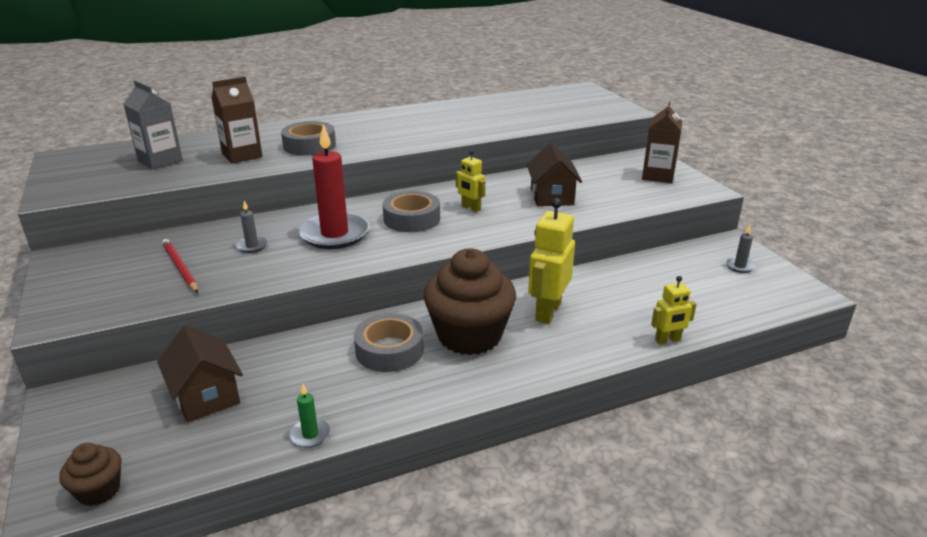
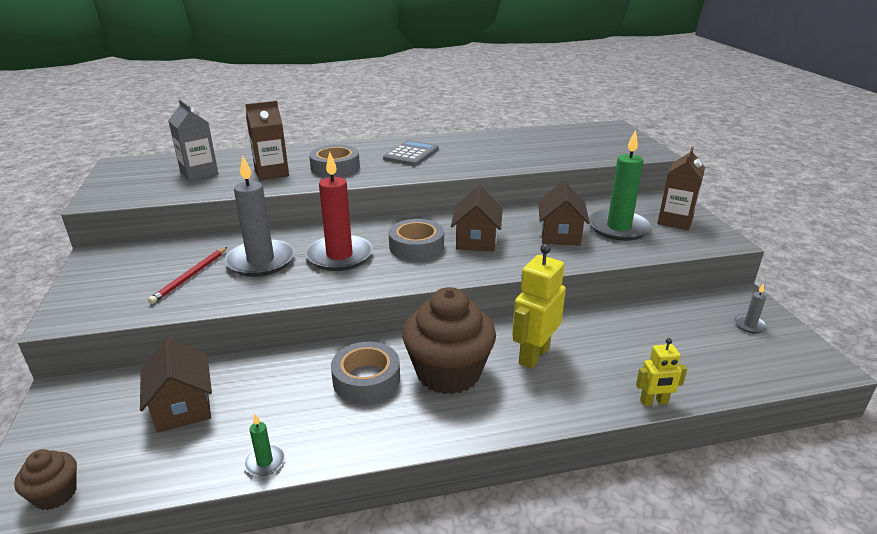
camera: 10 degrees right, 0 degrees up
(180, 267) = (190, 277): red pencil -> red pencil turned 135 degrees counterclockwise
(252, 246) = (261, 261): grey candle -> grey candle, size x2.32
(386, 127) = (411, 154): none -> grey calculator
(470, 208) = (476, 240): yellow robot -> brown house
(606, 186) = (618, 228): none -> green candle

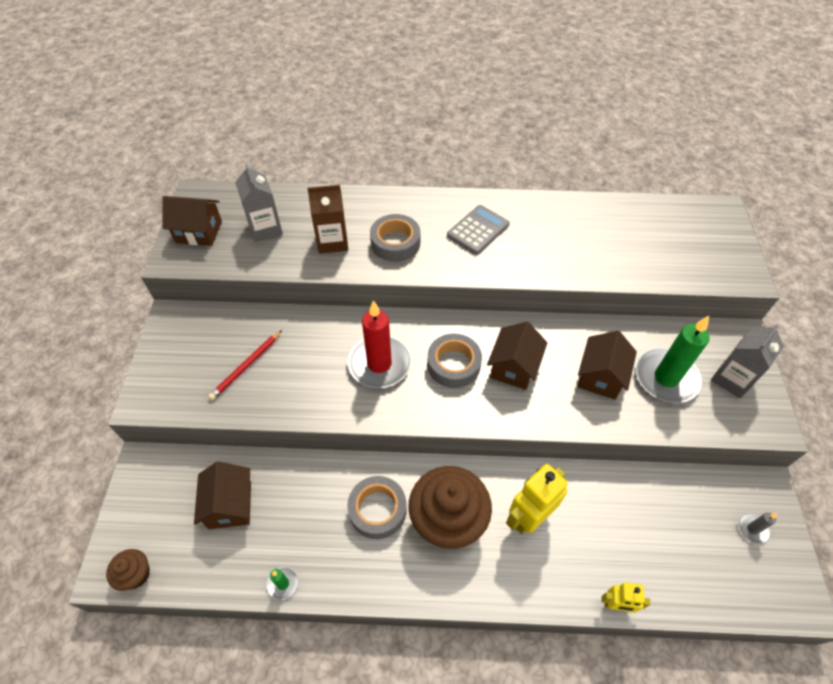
camera: 15 degrees right, 25 degrees up
(126, 182) = (199, 232): none -> brown house
(261, 261) = (308, 356): grey candle -> none
(675, 221) = (732, 379): brown carton -> grey carton

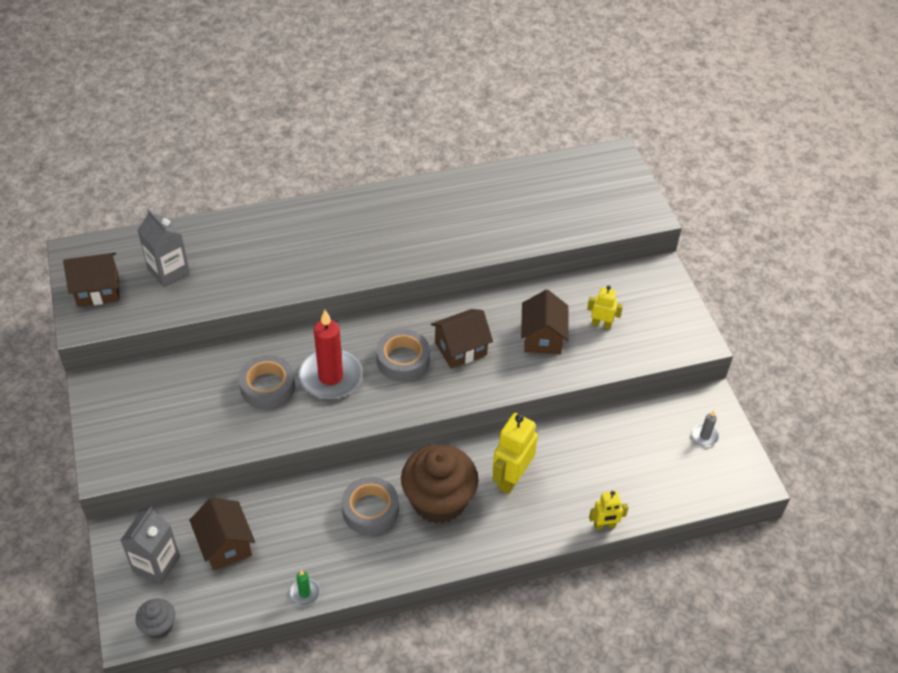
camera: 20 degrees left, 5 degrees down
(136, 574) = (159, 626): brown cupcake -> grey cupcake
(246, 366) = (197, 412): red pencil -> none
(332, 241) = (245, 268): brown carton -> none
(395, 243) = (310, 256): grey tape -> grey tape (267, 387)
(478, 230) = (389, 225): grey calculator -> none
(513, 367) = (460, 349): brown house -> brown house turned 60 degrees clockwise
(666, 378) = (601, 324): green candle -> yellow robot
(732, 379) = (659, 311): grey carton -> grey carton (156, 564)

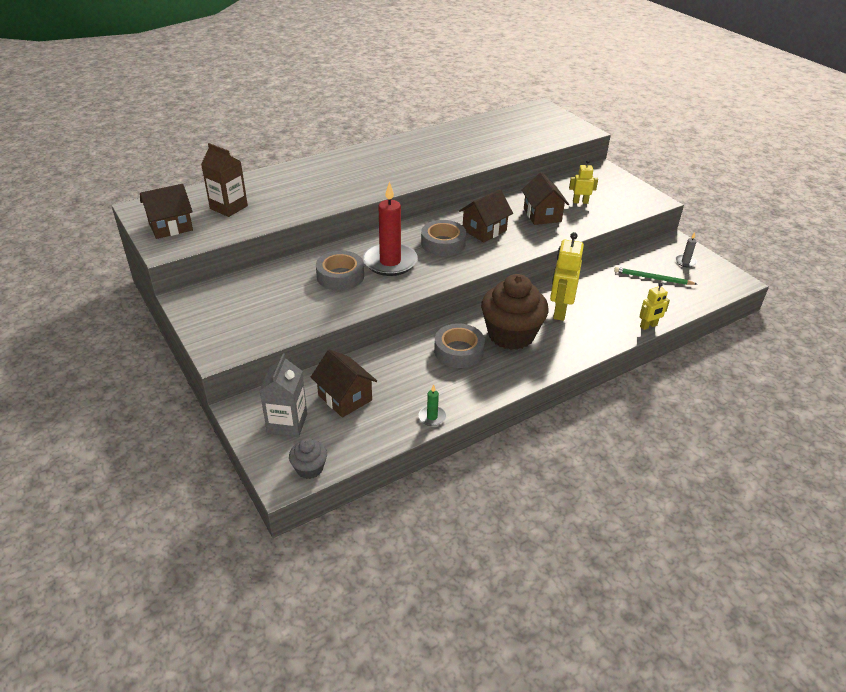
camera: 15 degrees left, 10 degrees down
(168, 271) = (228, 207): grey carton -> brown carton
(649, 453) = (652, 278): none -> green pencil

